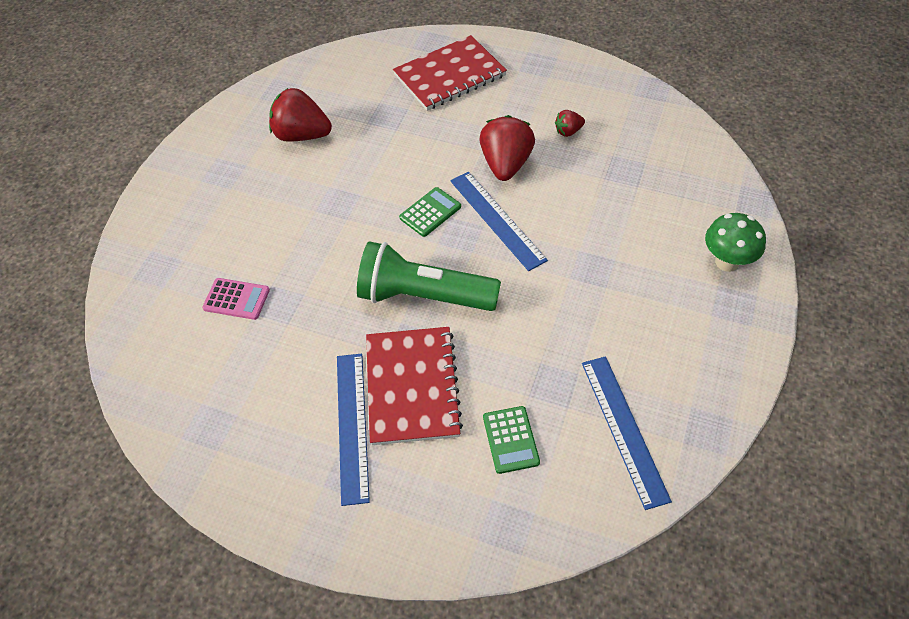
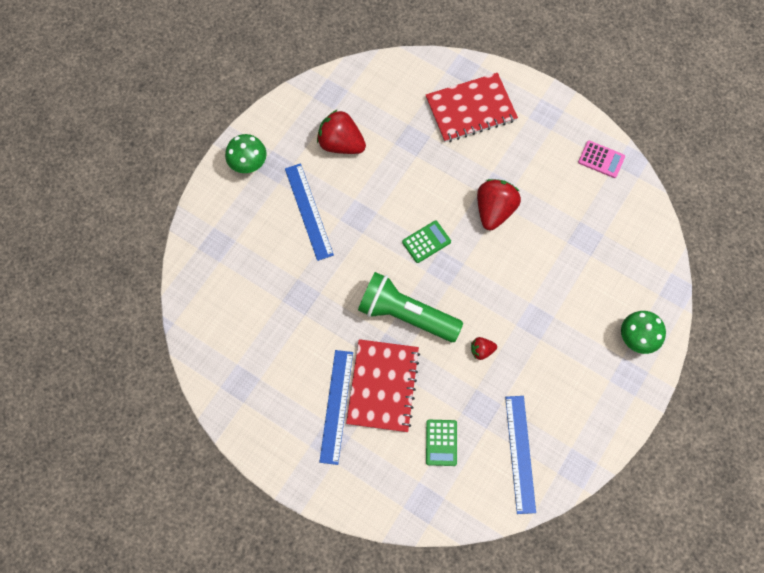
camera: 10 degrees right, 15 degrees up
(190, 178) = (249, 165): none -> green mushroom
(236, 299) = (271, 285): pink calculator -> pink calculator (601, 159)
(496, 219) = (475, 260): blue ruler -> blue ruler (308, 211)
(568, 131) = (552, 190): red strawberry -> red strawberry (481, 350)

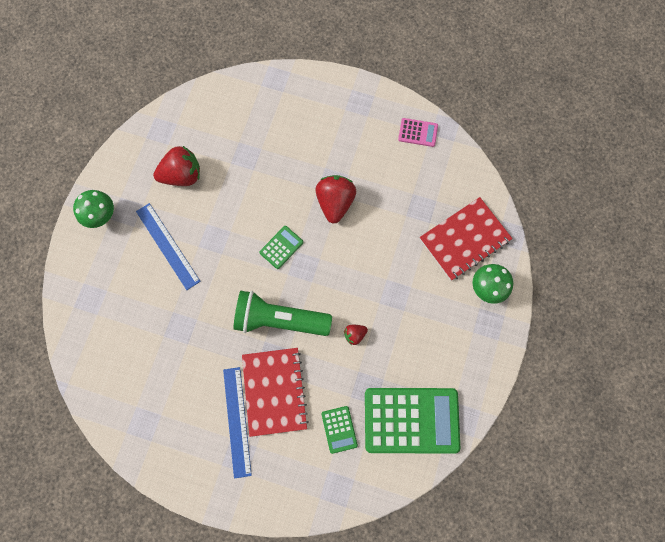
camera: 15 degrees left, 5 degrees up
(341, 144) = (182, 175): red strawberry -> red strawberry turned 150 degrees clockwise
(470, 109) = (291, 114): red notebook -> red notebook (464, 239)
(520, 453) = (411, 420): blue ruler -> green calculator

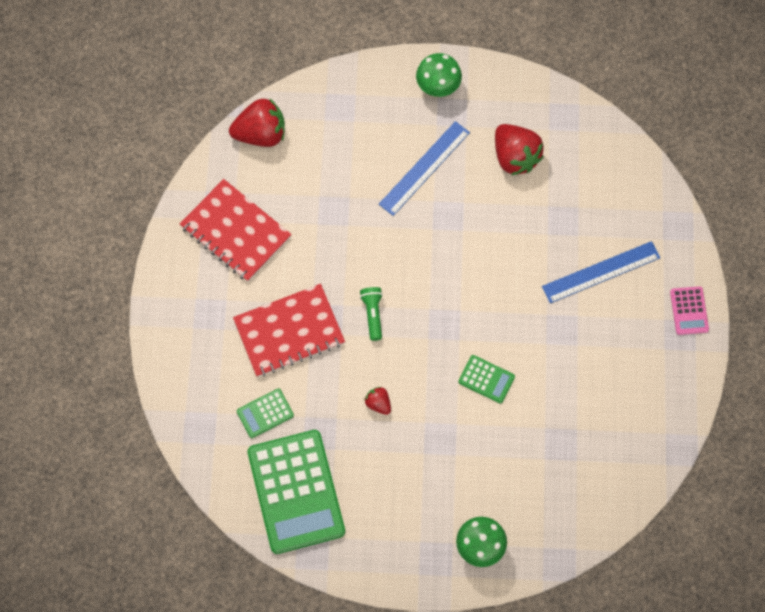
camera: 75 degrees right, 5 degrees down
(237, 421) = (246, 301): blue ruler -> blue ruler (601, 272)
(279, 319) = (373, 314): green flashlight -> green flashlight, size x0.46
(281, 247) = (460, 293): green calculator -> green calculator (486, 379)
(335, 203) = (535, 339): red strawberry -> red strawberry (261, 134)
(418, 132) = (662, 416): pink calculator -> pink calculator (689, 311)
(464, 239) = (535, 506): red notebook -> red notebook (236, 231)

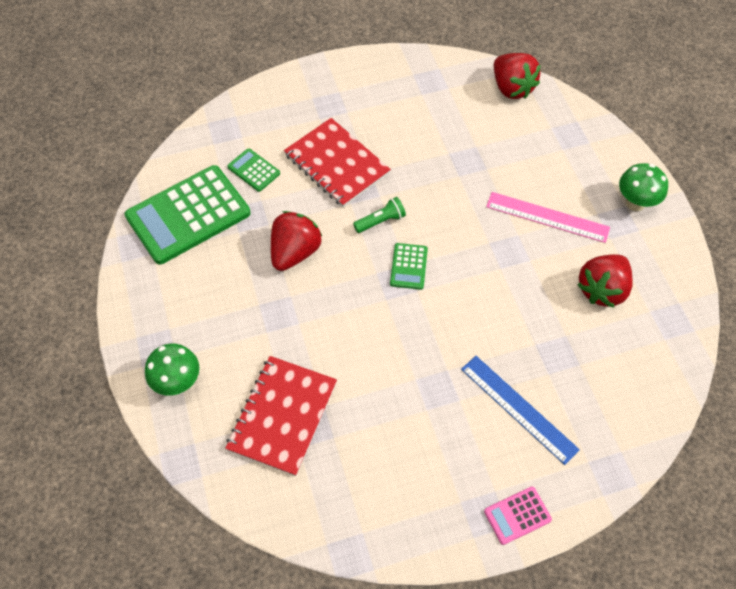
camera: 70 degrees right, 10 degrees down
(236, 231) = (412, 99): red notebook -> red notebook (283, 416)
(378, 403) = (295, 252): red strawberry -> red strawberry, size x2.03
(424, 168) = (547, 217): blue ruler -> pink ruler
(486, 379) = (355, 335): green calculator -> green calculator (409, 266)

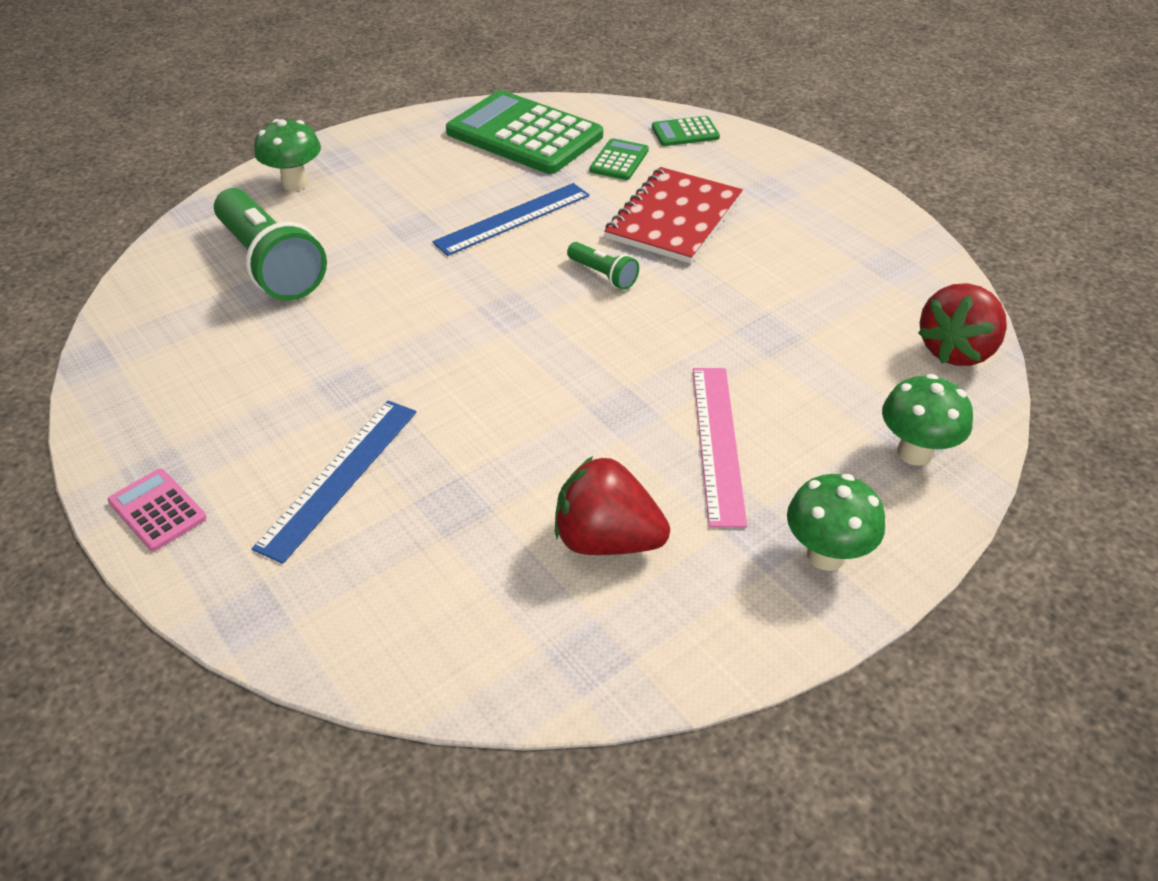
camera: 70 degrees right, 15 degrees down
(283, 416) = (270, 264): red notebook -> green flashlight
(295, 252) = (512, 218): red strawberry -> blue ruler
(409, 266) = (540, 316): green calculator -> green calculator (685, 132)
(579, 139) = (914, 452): none -> green mushroom

